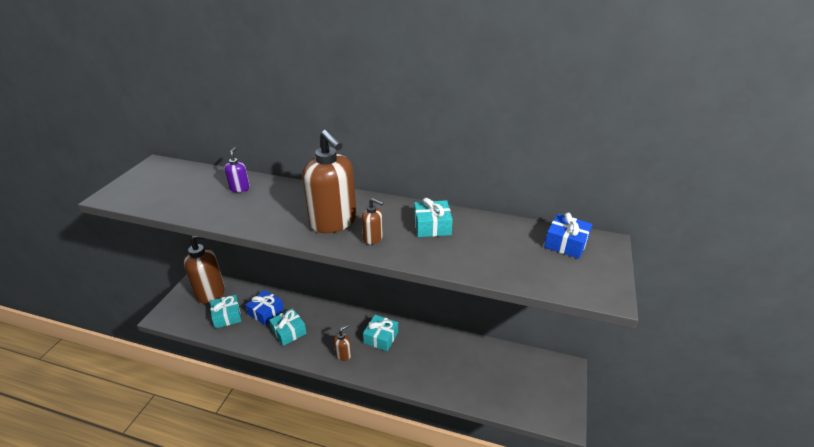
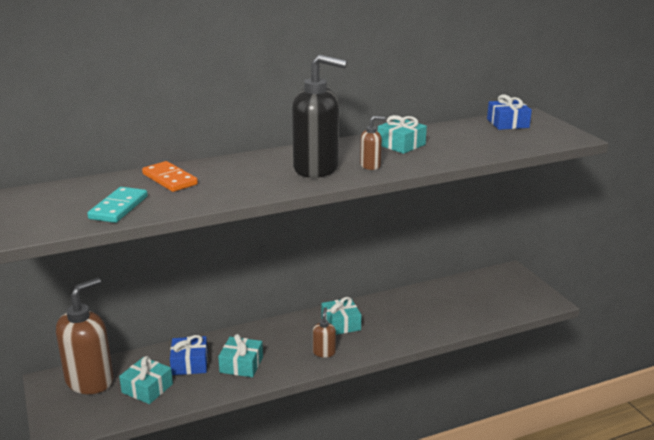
camera: 40 degrees left, 10 degrees down
(178, 200) = (119, 208): none -> turquoise domino
(240, 188) = (170, 179): purple soap dispenser -> orange domino
(333, 222) = (316, 168): brown soap dispenser -> black soap dispenser

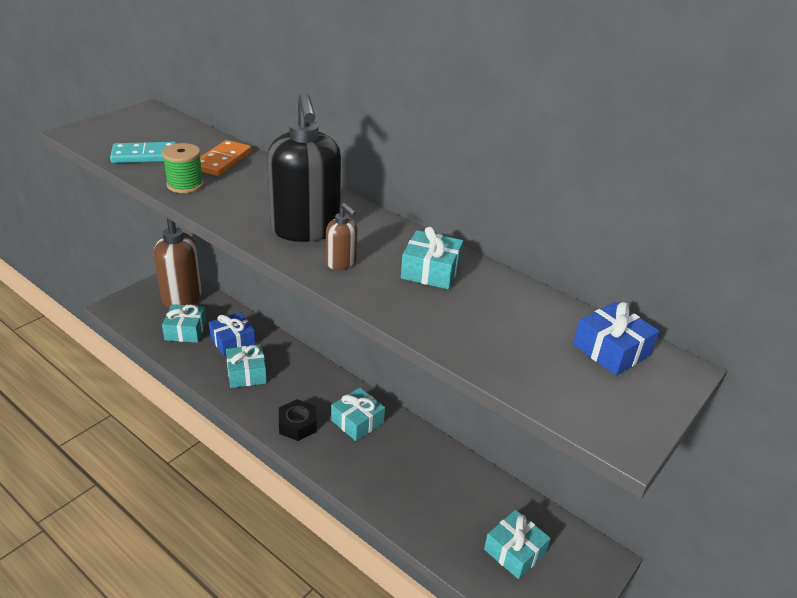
camera: 60 degrees right, 10 degrees up
(198, 198) = (185, 185): none -> green spool
(324, 352) = (297, 425): brown soap dispenser -> black nut
(492, 297) = (514, 551): none -> turquoise gift

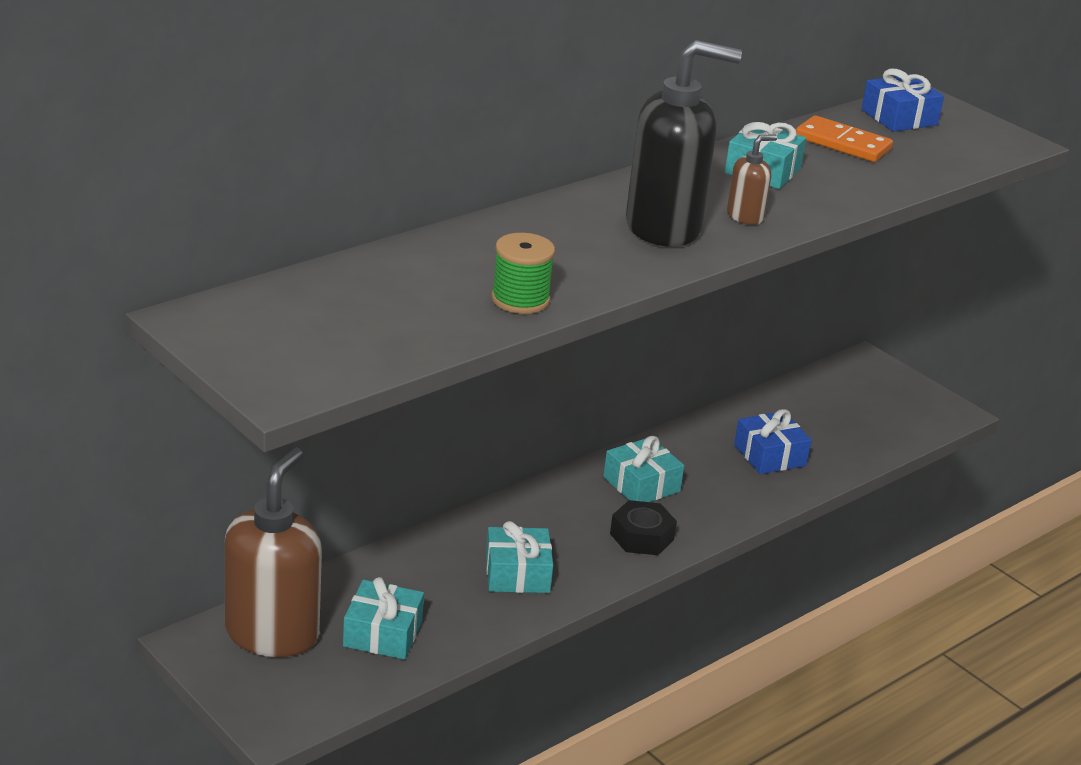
camera: 80 degrees left, 5 degrees down
(145, 156) = (404, 328): turquoise domino -> none
(222, 161) = (439, 265): orange domino -> orange domino (843, 143)
(232, 341) = (427, 582): blue gift -> blue gift (770, 455)
(514, 551) = (859, 412): turquoise gift -> none

